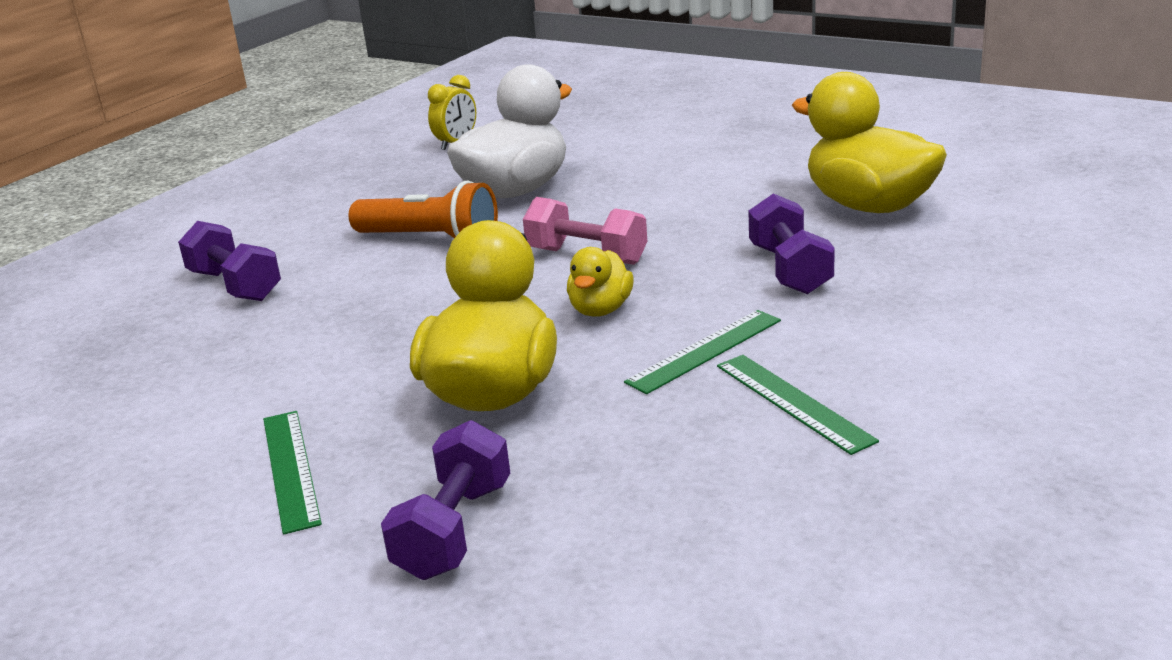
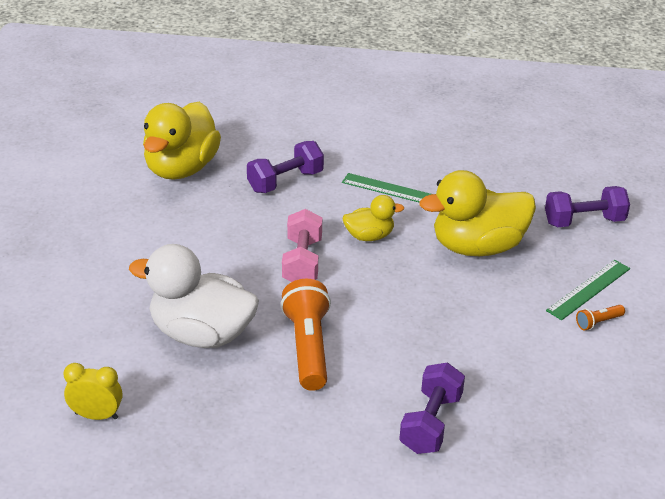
camera: 120 degrees left, 10 degrees up
(219, 452) = (598, 322): none -> orange flashlight
(793, 402) = (423, 156): green ruler -> none

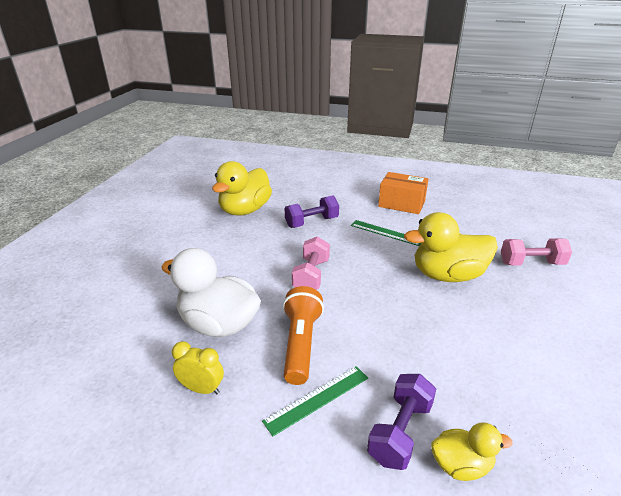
camera: 10 degrees right, 5 degrees down
(96, 416) = (105, 388): yellow clock -> yellow clock (202, 389)
(369, 236) = (365, 261): yellow duck -> yellow duck (461, 465)
(411, 140) = (401, 204): none -> orange box
(584, 221) = (531, 263): purple dumbbell -> pink dumbbell
(588, 289) = (542, 316): green ruler -> green ruler (317, 399)
(598, 322) = (555, 346): orange flashlight -> none

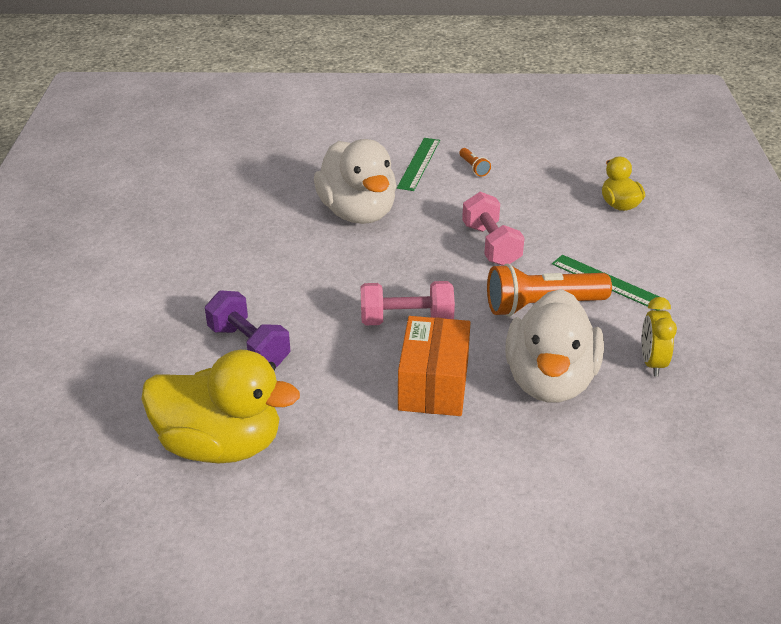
camera: 105 degrees left, 5 degrees up
(386, 233) = (263, 266): green ruler -> green ruler (419, 163)
(400, 432) = (610, 233): purple dumbbell -> none
(401, 204) = (160, 257): orange box -> orange box (433, 384)
(447, 275) = (358, 213): yellow duck -> white duck
(531, 263) = (308, 158): pink dumbbell -> pink dumbbell (491, 245)
(532, 356) = (473, 168): none -> orange flashlight

